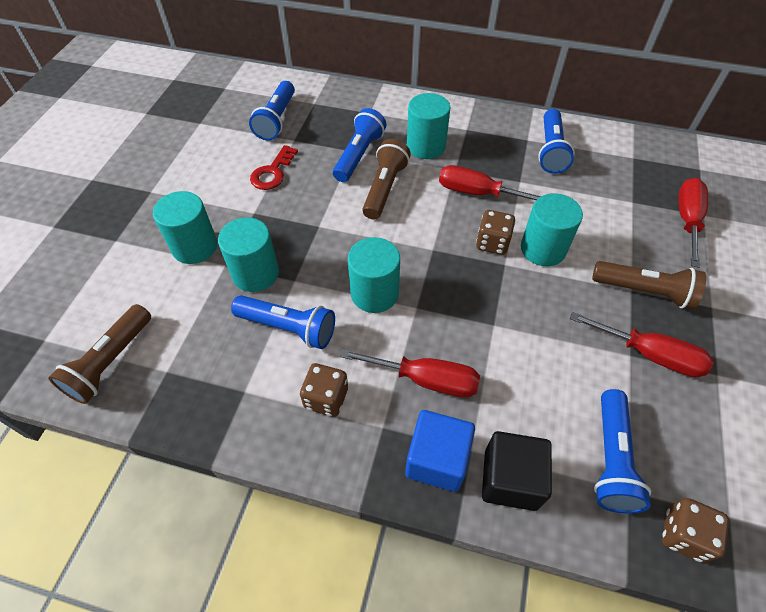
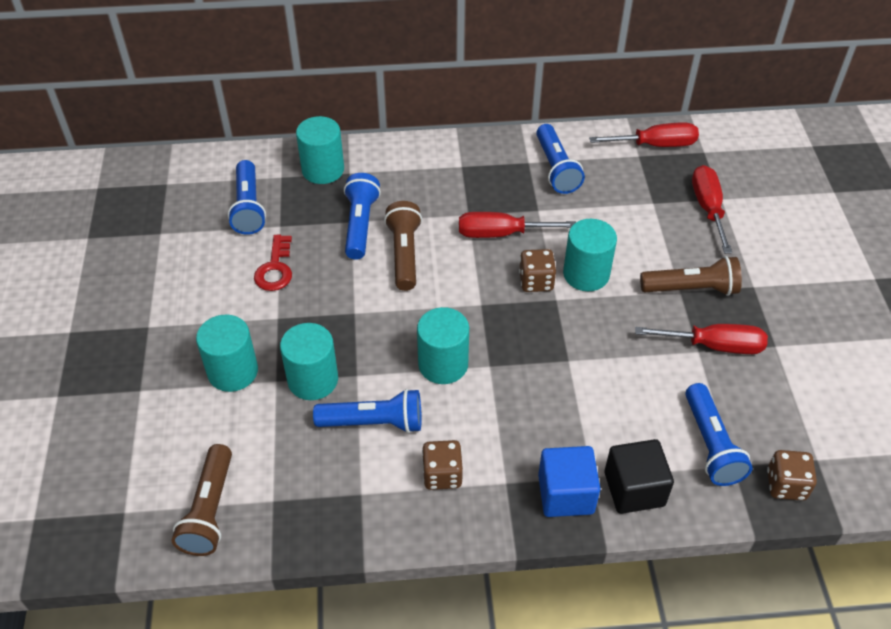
camera: 20 degrees left, 5 degrees down
(425, 380) = (526, 429): red screwdriver -> red screwdriver (655, 145)
(426, 146) = (427, 196): turquoise cylinder -> turquoise cylinder (323, 170)

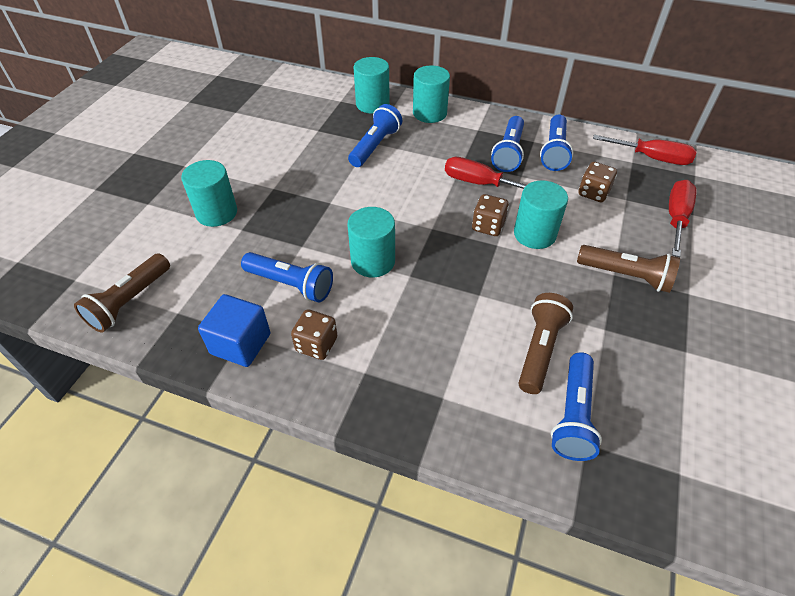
camera: 25 degrees right, 0 degrees up
(248, 207) = (304, 113): blue flashlight -> blue flashlight (508, 153)
(275, 269) = (294, 156): red key -> none
(313, 380) = (267, 238): turquoise cylinder -> turquoise cylinder (429, 113)
(404, 254) = (395, 175): brown flashlight -> brown flashlight (540, 349)
(566, 494) = (410, 403): blue cube -> blue cube (240, 344)
(634, 489) = (475, 425): black cube -> none
(714, 346) = (623, 330): red screwdriver -> none
(786, 485) = (633, 484): brown dice -> brown dice (593, 193)

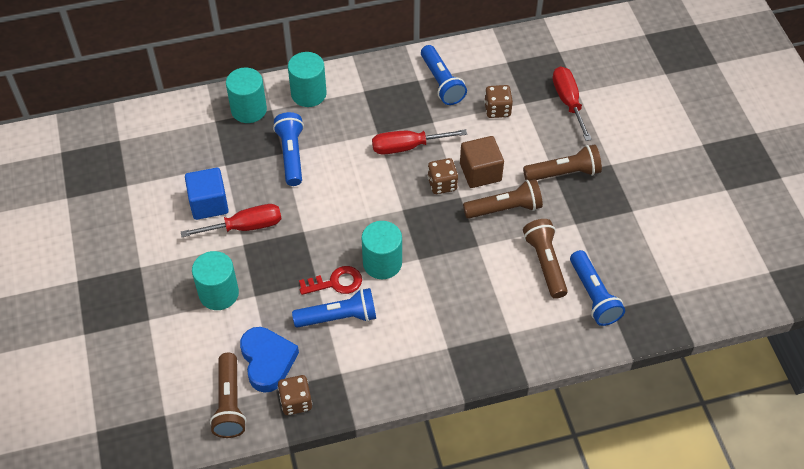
camera: 35 degrees left, 5 degrees up
(196, 286) = (267, 361): none -> blue heart
(240, 344) = (345, 381): blue cube -> blue cube (209, 204)
(316, 344) = (399, 349): brown dice -> brown dice (296, 402)
(317, 255) = (336, 282): none -> red key
(508, 153) = (407, 103): blue flashlight -> none
(534, 234) = (480, 172): turquoise cylinder -> brown cube
(535, 276) = (505, 208): none -> brown flashlight
(652, 158) = (519, 50): red screwdriver -> red screwdriver (245, 227)

